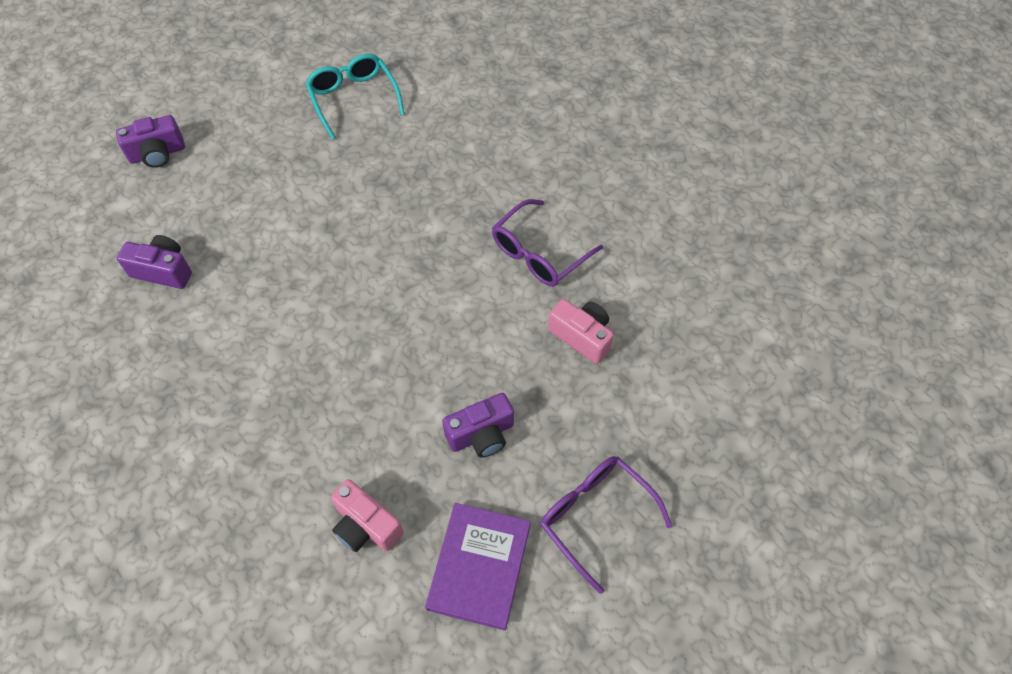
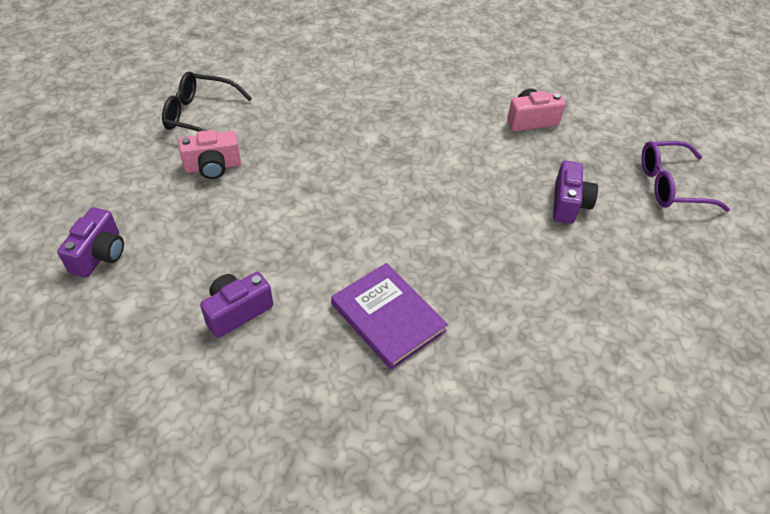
camera: 55 degrees left, 10 degrees down
(354, 99) = (200, 115): turquoise glasses -> black glasses
(366, 526) = (599, 301): pink camera -> pink camera (213, 167)
(479, 566) = (672, 258): purple book -> purple book (388, 317)
(539, 253) = (446, 103): purple glasses -> none

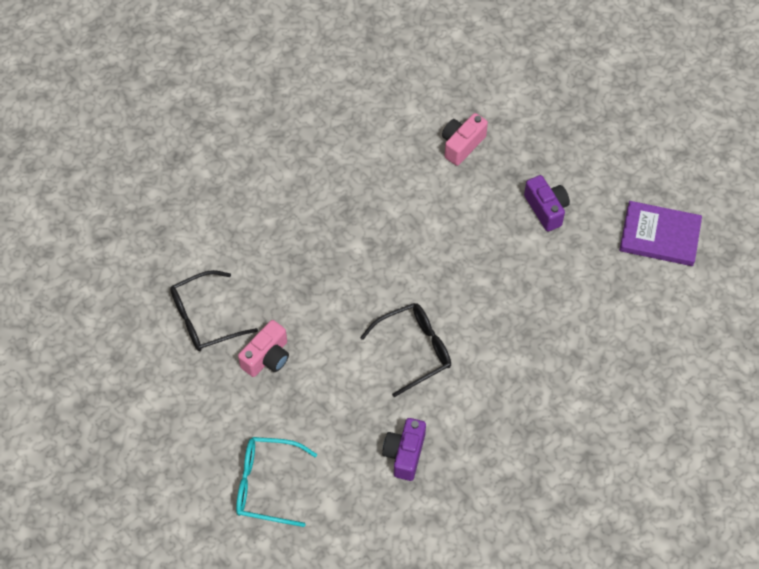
camera: 35 degrees left, 10 degrees up
(99, 254) = (267, 485): purple camera -> turquoise glasses
(336, 236) = (414, 350): none -> black glasses
(388, 317) = (503, 387): purple book -> purple book (659, 236)
(671, 185) = (602, 142): purple glasses -> none

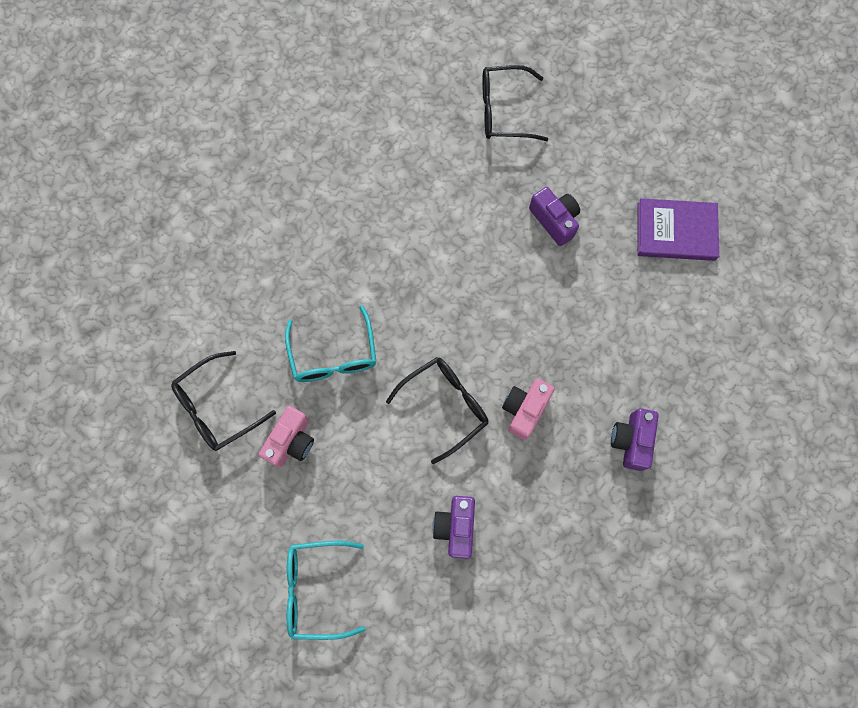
camera: 10 degrees left, 15 degrees up
(319, 291) = (333, 355): none -> turquoise glasses
(462, 145) = (454, 161): pink camera -> pink camera (524, 409)
(516, 109) = (504, 111): none -> black glasses
(583, 408) = (631, 440): none -> purple camera

